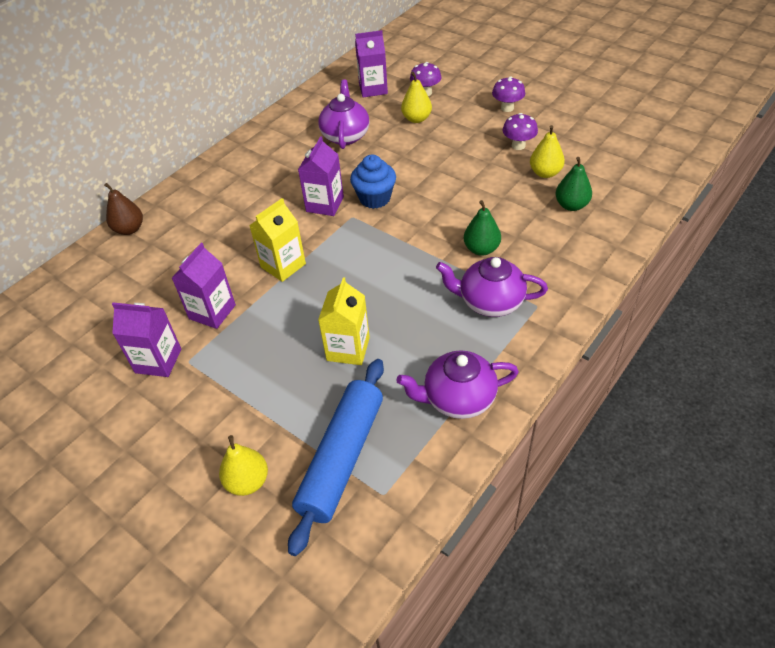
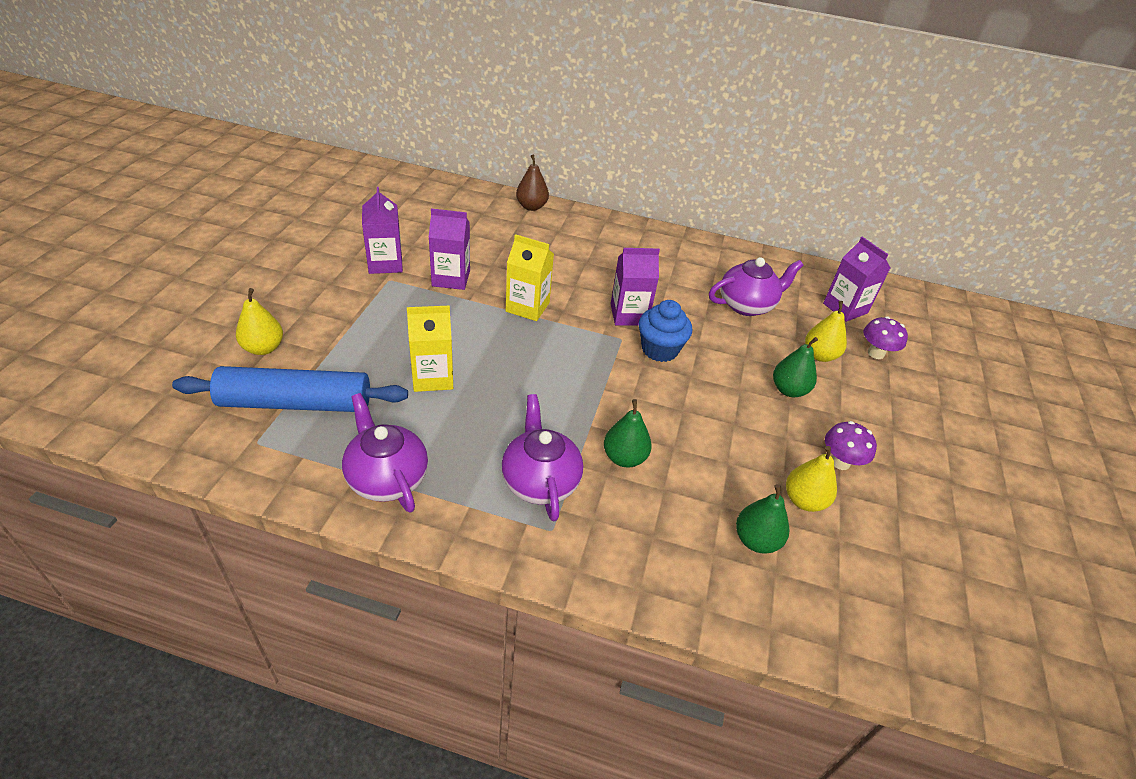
camera: 60 degrees right, 5 degrees down
(445, 145) = (788, 390): none -> green pear
(507, 108) = (910, 437): purple mushroom -> none

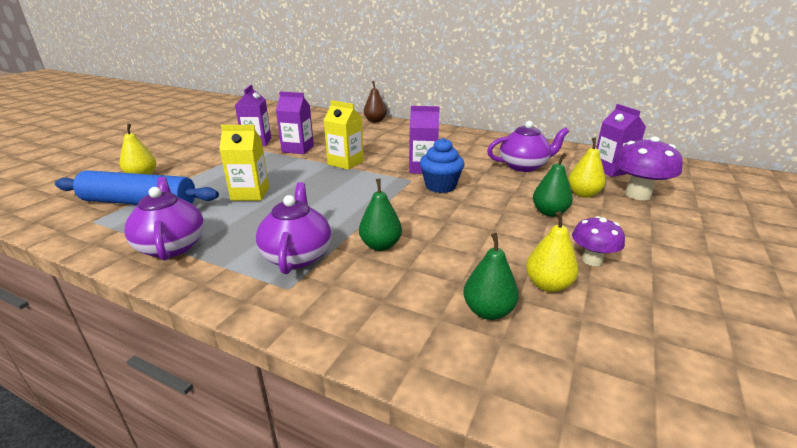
camera: 15 degrees right, 15 degrees down
(875, 353) = (637, 195): purple mushroom -> purple mushroom, size x1.61

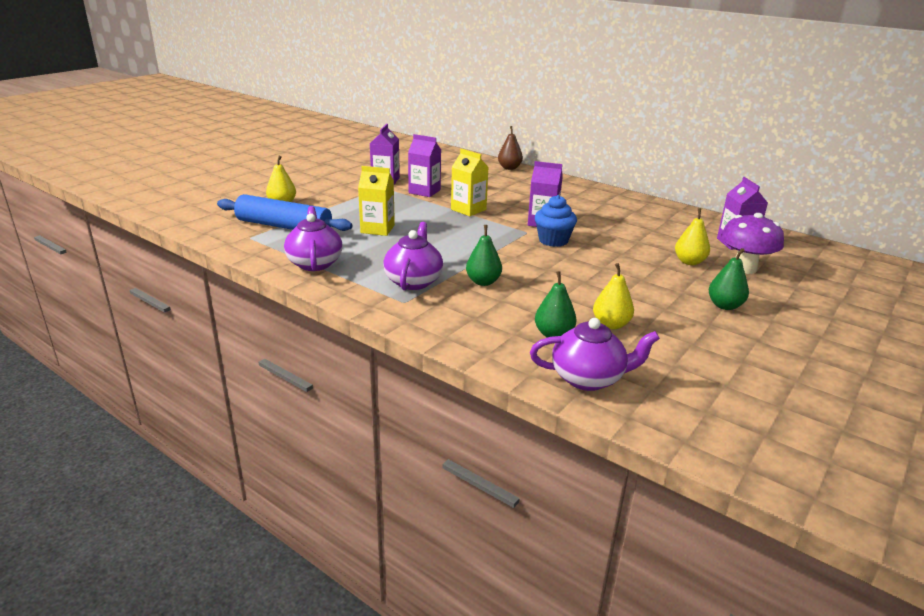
camera: 10 degrees right, 0 degrees up
(524, 166) = (645, 230): purple teapot -> purple teapot (588, 378)
(549, 212) = (645, 274): green pear -> green pear (724, 306)
(592, 260) = (660, 313): purple mushroom -> none

